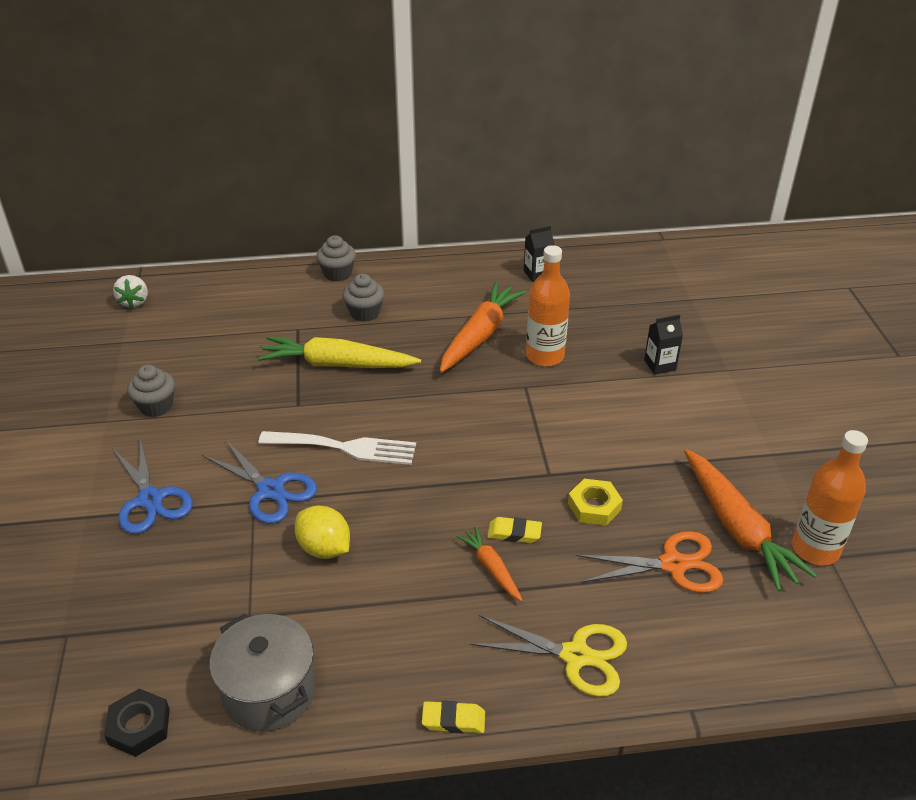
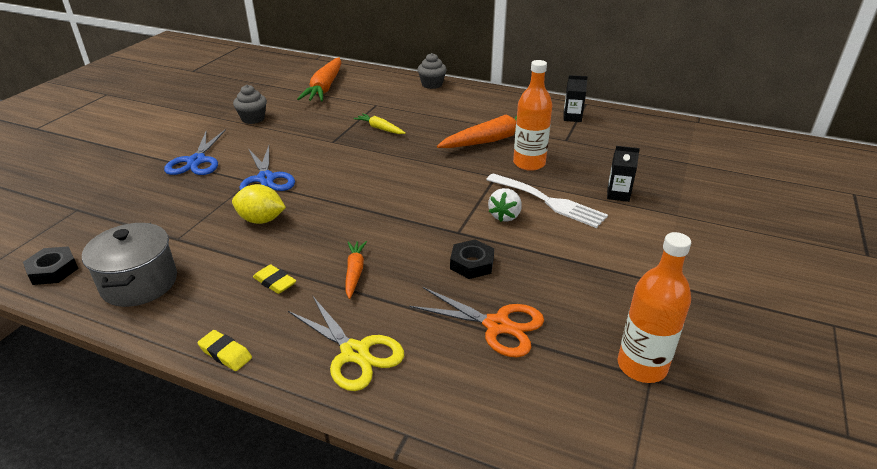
camera: 30 degrees right, 5 degrees down
(134, 302) = (299, 69): white strawberry -> white strawberry (505, 216)
(324, 548) = (261, 220): yellow lemon -> yellow lemon turned 60 degrees counterclockwise
(337, 364) = (380, 128): yellow carrot -> yellow carrot, size x0.52
(345, 447) = (336, 172): white fork -> white fork (549, 202)
(364, 313) = (427, 108): grey cupcake -> none
(514, 533) = (394, 258): yellow eraser -> yellow eraser (275, 282)
(594, 506) = (472, 263): yellow nut -> black nut
(737, 528) = (580, 322): orange carrot -> orange carrot (325, 88)

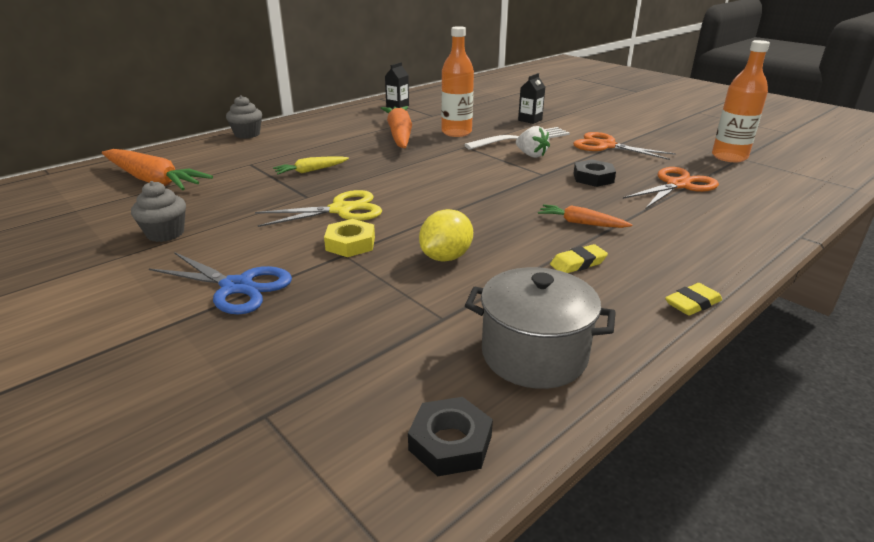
camera: 65 degrees left, 5 degrees down
(266, 179) = (350, 244): blue scissors -> yellow nut
(355, 353) = (702, 240): yellow scissors -> yellow scissors (341, 210)
(582, 259) = (606, 146): none -> orange scissors

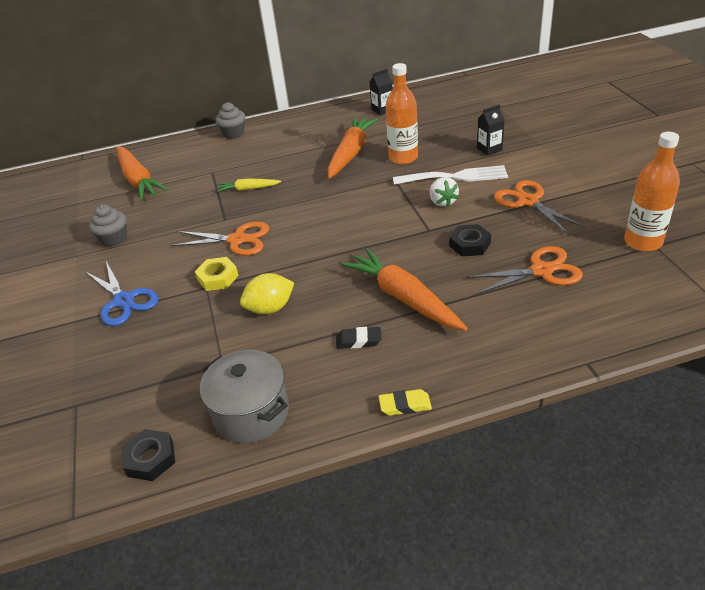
camera: 30 degrees right, 10 degrees up
(341, 210) = (237, 240): yellow scissors -> orange scissors
(578, 263) = (358, 341): yellow eraser -> black eraser
(581, 223) = (404, 298): orange carrot -> orange carrot, size x1.94

